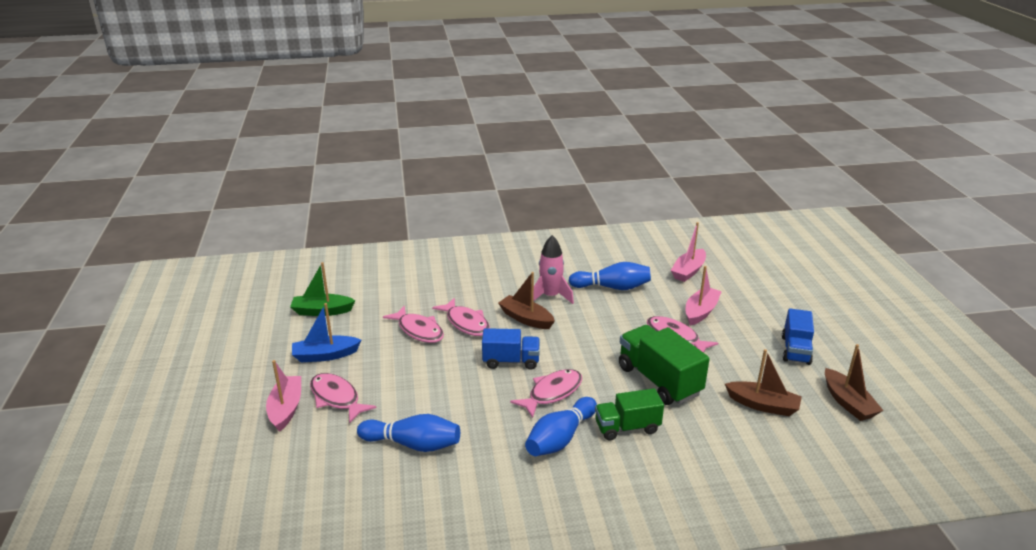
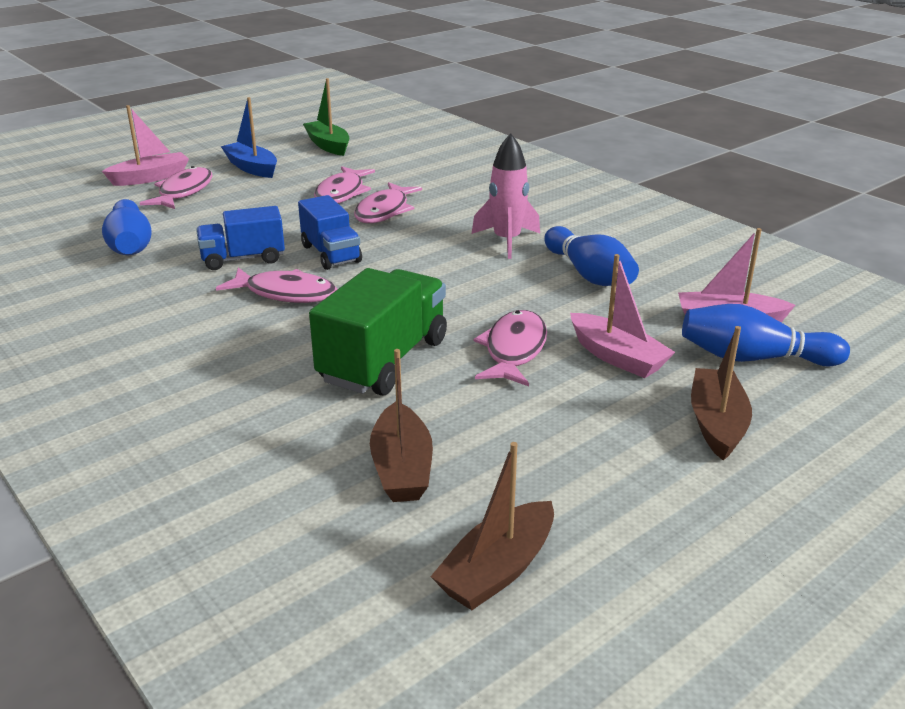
camera: 60 degrees right, 0 degrees up
(526, 319) = (434, 240): brown boat -> brown boat (717, 423)
(560, 438) = (194, 320): blue bowling pin -> blue bowling pin (754, 358)
(627, 427) = (250, 360): green truck -> none
(701, 312) = (617, 357): pink boat -> pink boat turned 45 degrees clockwise
(795, 350) = (612, 475): blue truck -> blue truck (243, 259)

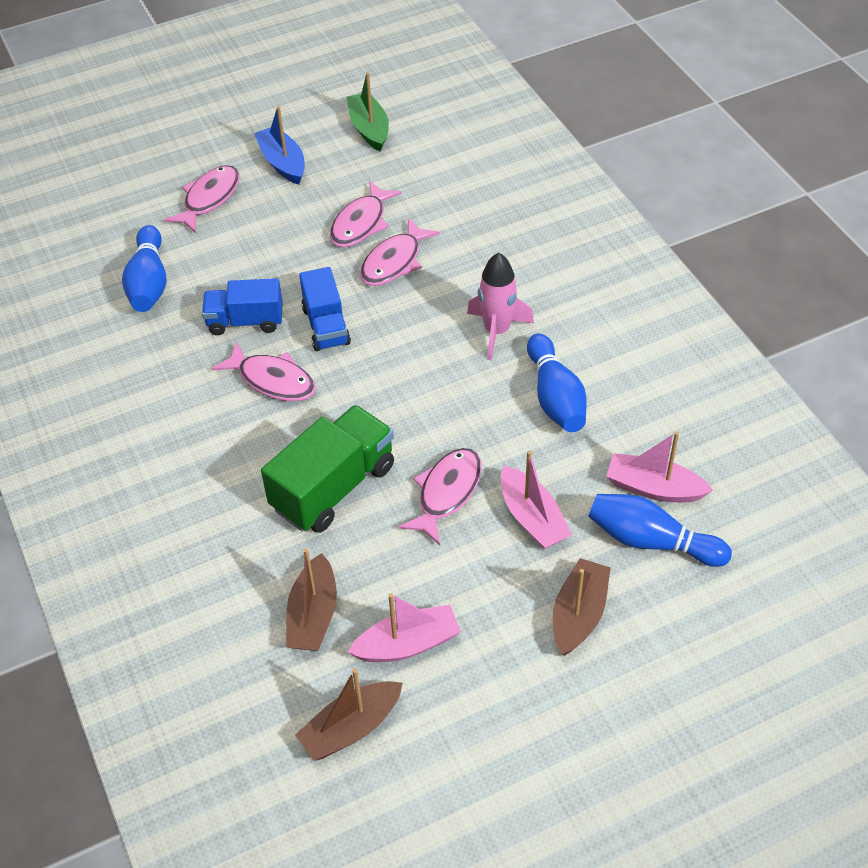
camera: 15 degrees right, 20 degrees up
(150, 178) = (181, 168): pink boat -> pink boat (407, 644)

